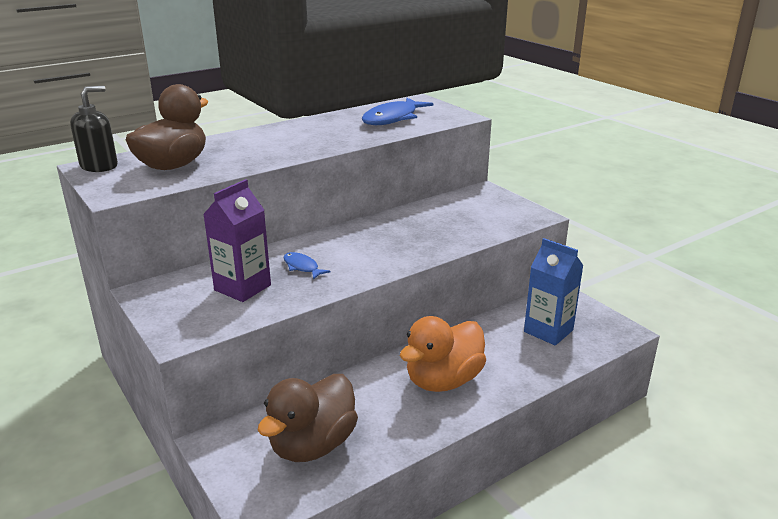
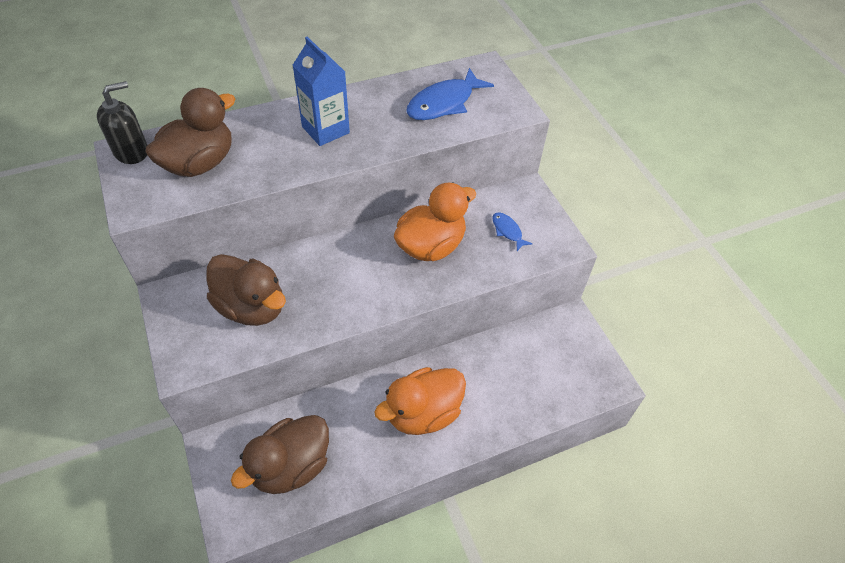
camera: 10 degrees right, 25 degrees up
(242, 287) = (252, 307): purple carton -> brown duck
(302, 267) = (312, 286): blue fish -> blue fish (507, 231)
(410, 230) = (431, 246): none -> orange duck
(548, 331) = (541, 368): blue carton -> blue carton (325, 130)

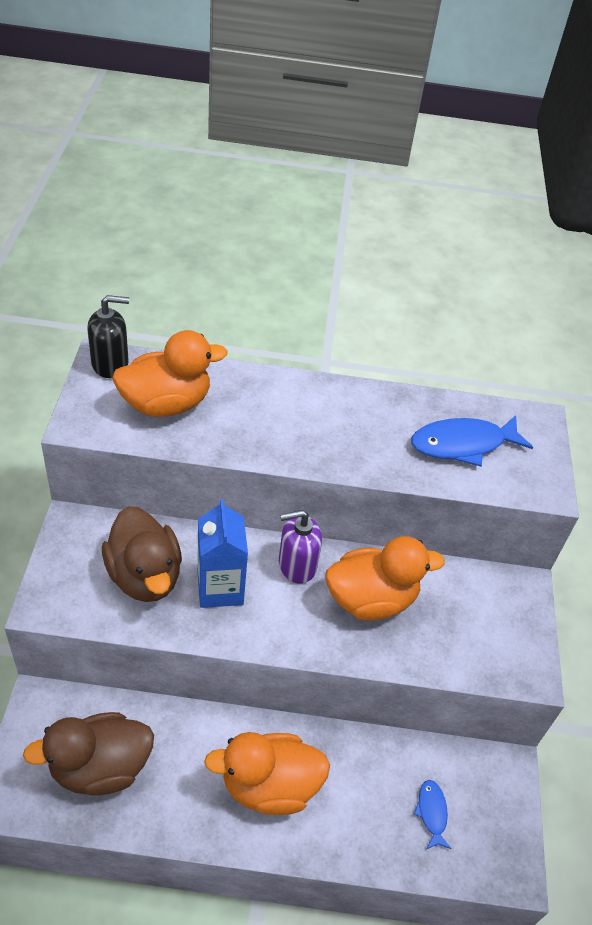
camera: 25 degrees right, 5 degrees down
(200, 163) = (166, 404): brown duck -> orange duck
(325, 130) = (314, 421): blue carton -> blue carton (220, 588)
(363, 247) = (297, 565): none -> purple soap dispenser
(507, 231) = (471, 624): blue fish -> blue fish (432, 813)

